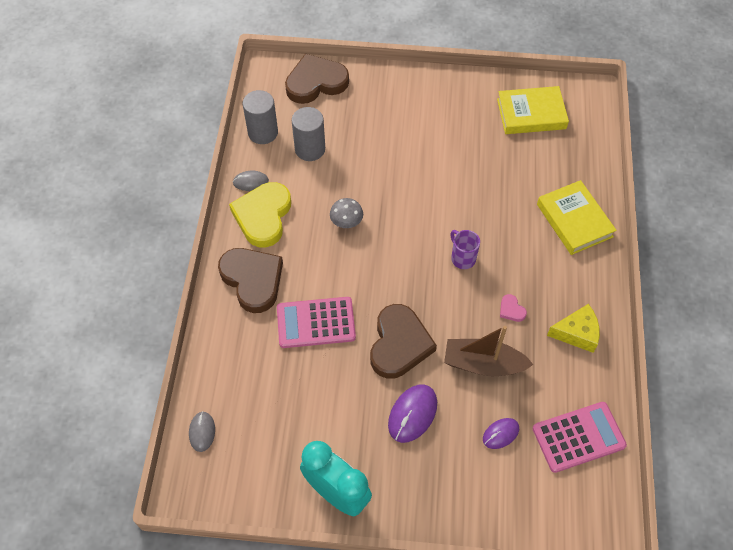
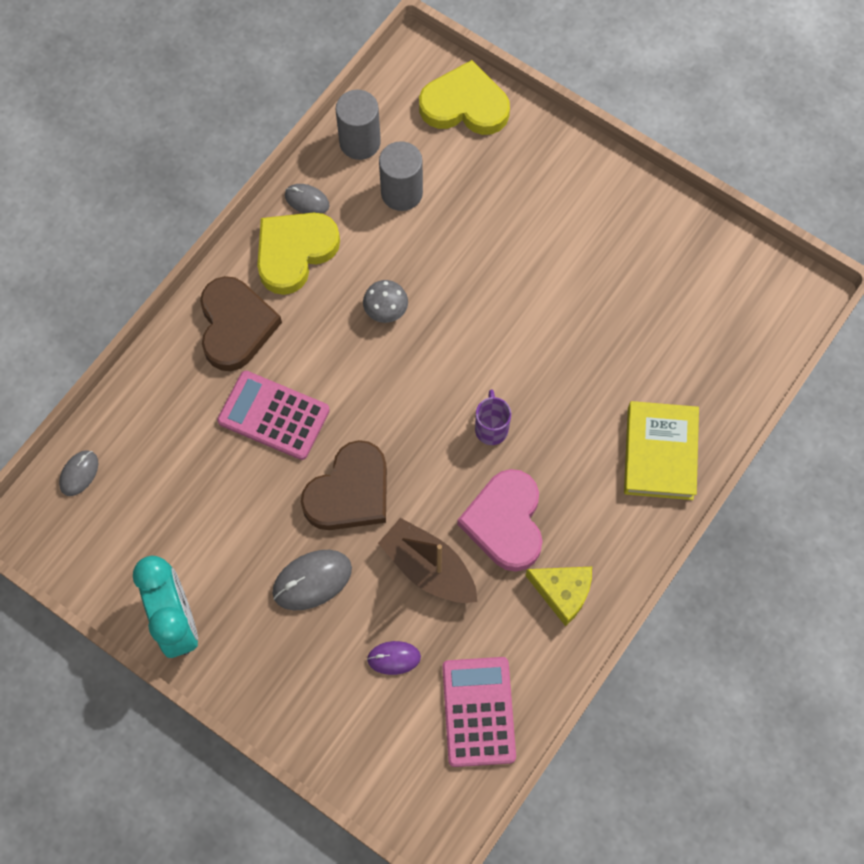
camera: 30 degrees right, 10 degrees up
(316, 82) = (465, 105): brown heart -> yellow heart
(412, 414) = (312, 580): purple mouse -> grey mouse
(511, 310) = (505, 522): pink heart -> pink heart, size x2.46
(531, 114) = (706, 284): yellow book -> none
(578, 437) = (478, 711): pink calculator -> pink calculator turned 105 degrees counterclockwise

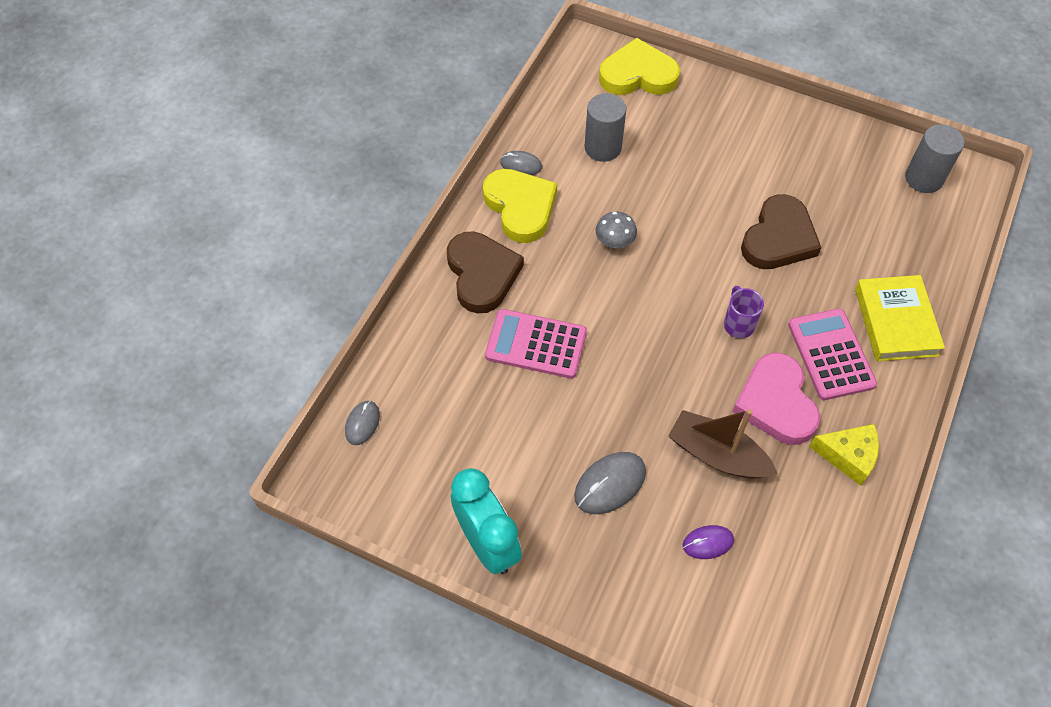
camera: 10 degrees left, 10 degrees down
(294, 252) = (520, 207): yellow heart -> yellow heart turned 120 degrees clockwise
(350, 492) = (624, 399): brown heart -> brown heart (778, 238)
(360, 142) = (555, 114): grey cylinder -> grey cylinder (924, 178)
(478, 711) = (803, 579): pink calculator -> pink calculator (830, 354)

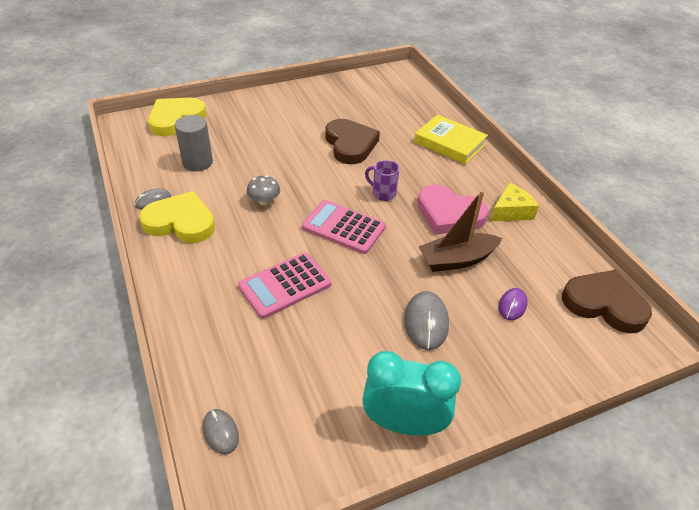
camera: 50 degrees left, 15 degrees down
(482, 274) = (199, 274): brown heart -> brown heart (604, 304)
(830, 354) = (442, 175): pink calculator -> pink calculator (343, 227)
(924, 178) = (381, 83): grey cylinder -> none

